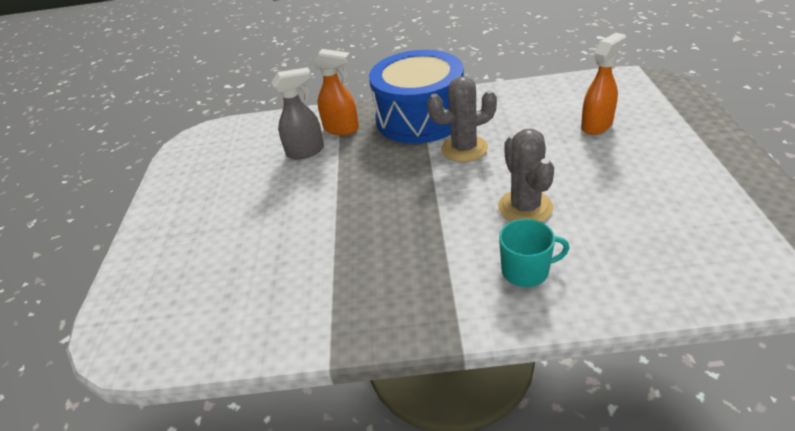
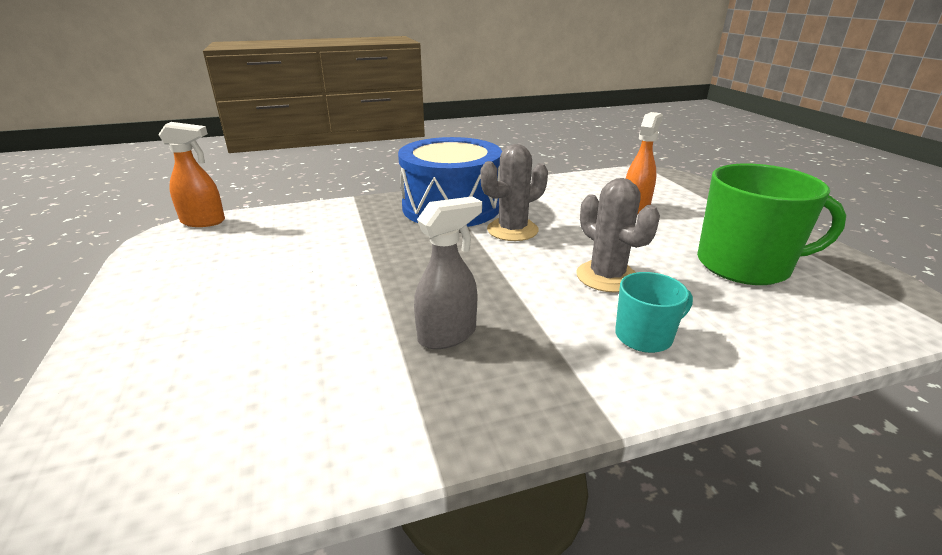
camera: 20 degrees left, 10 degrees down
(306, 151) = (326, 240): grey spray bottle -> grey spray bottle (448, 335)
(342, 129) = (364, 219): orange spray bottle -> orange spray bottle (204, 222)
(666, 204) = (745, 265): none -> green mug

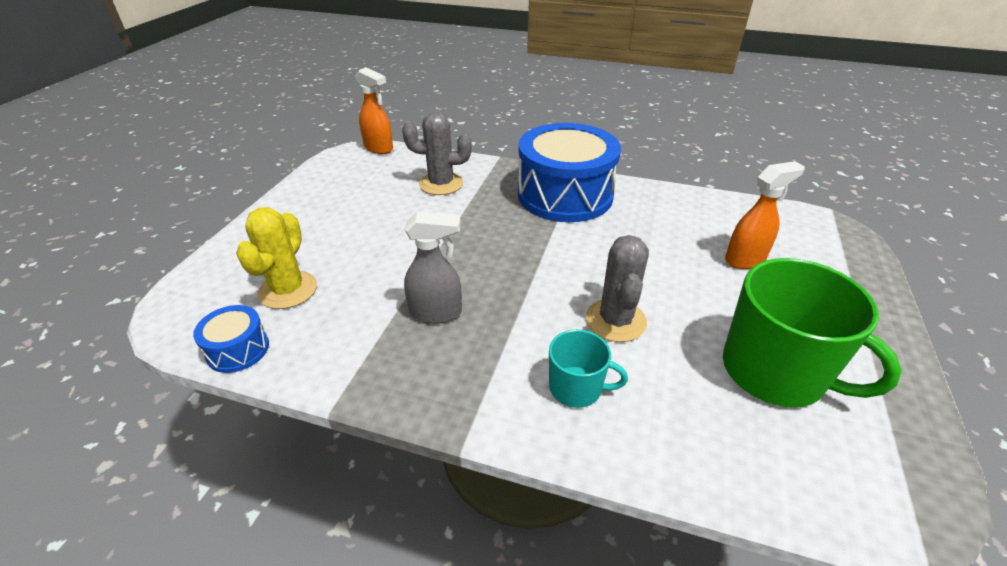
camera: 35 degrees right, 10 degrees up
(230, 488) = (238, 349): none -> blue drum
(234, 389) = (288, 290): none -> yellow cactus
(512, 230) = (589, 239): grey cactus -> grey cactus (441, 184)

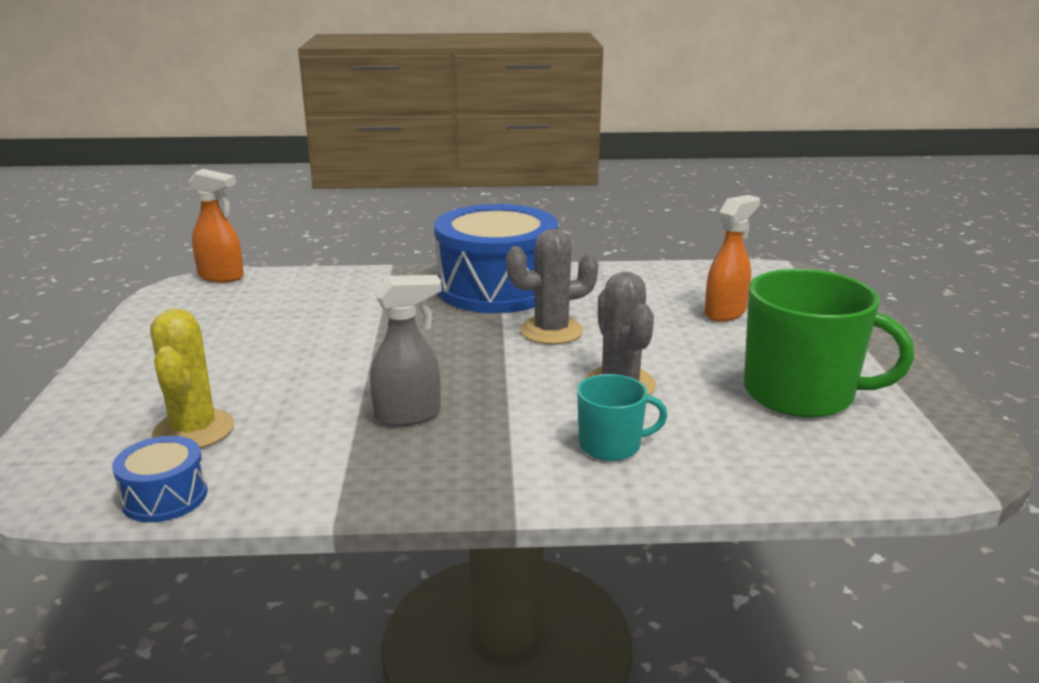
camera: 20 degrees left, 15 degrees down
(441, 184) = (333, 300): grey cactus -> grey cactus (551, 331)

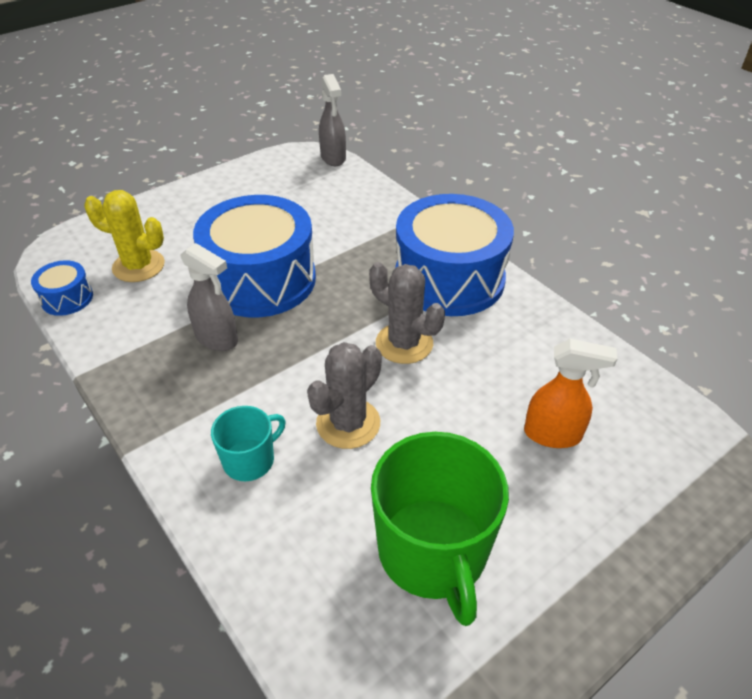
camera: 55 degrees right, 20 degrees up
(194, 430) = (138, 266): yellow cactus -> yellow cactus turned 60 degrees clockwise
(222, 277) = (333, 158): orange spray bottle -> grey spray bottle
(352, 367) = (260, 279): none -> blue drum
(611, 445) = (250, 460): turquoise mug -> turquoise mug turned 90 degrees counterclockwise

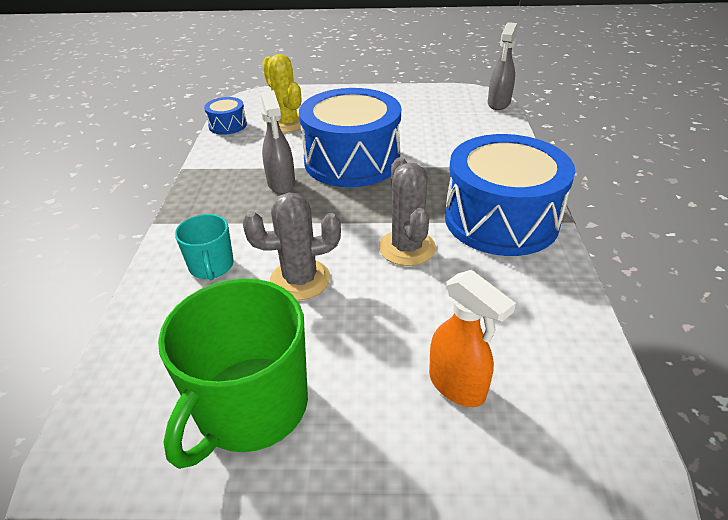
camera: 40 degrees right, 5 degrees down
(250, 460) = (211, 266): turquoise mug -> turquoise mug turned 75 degrees clockwise

